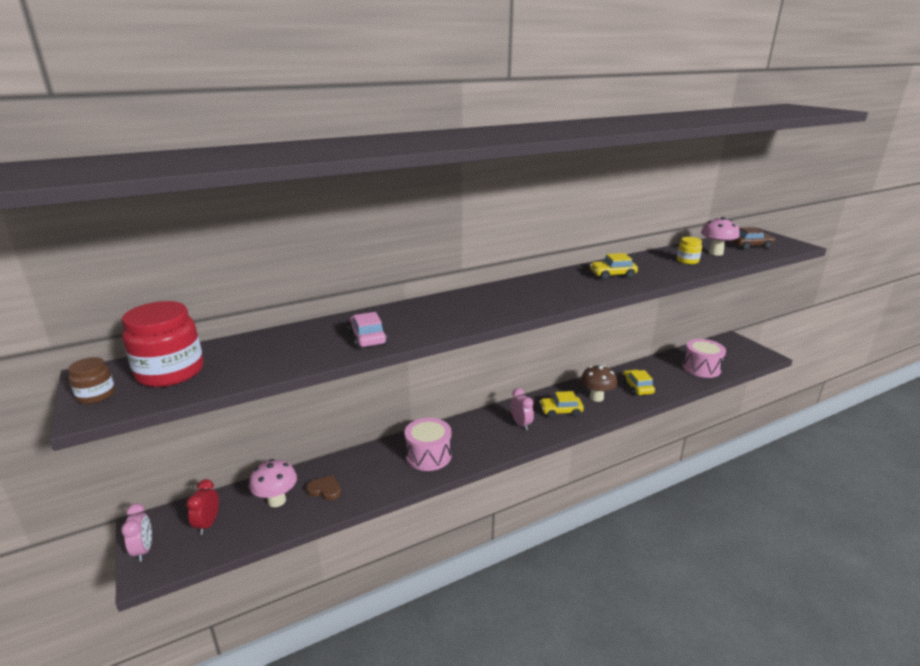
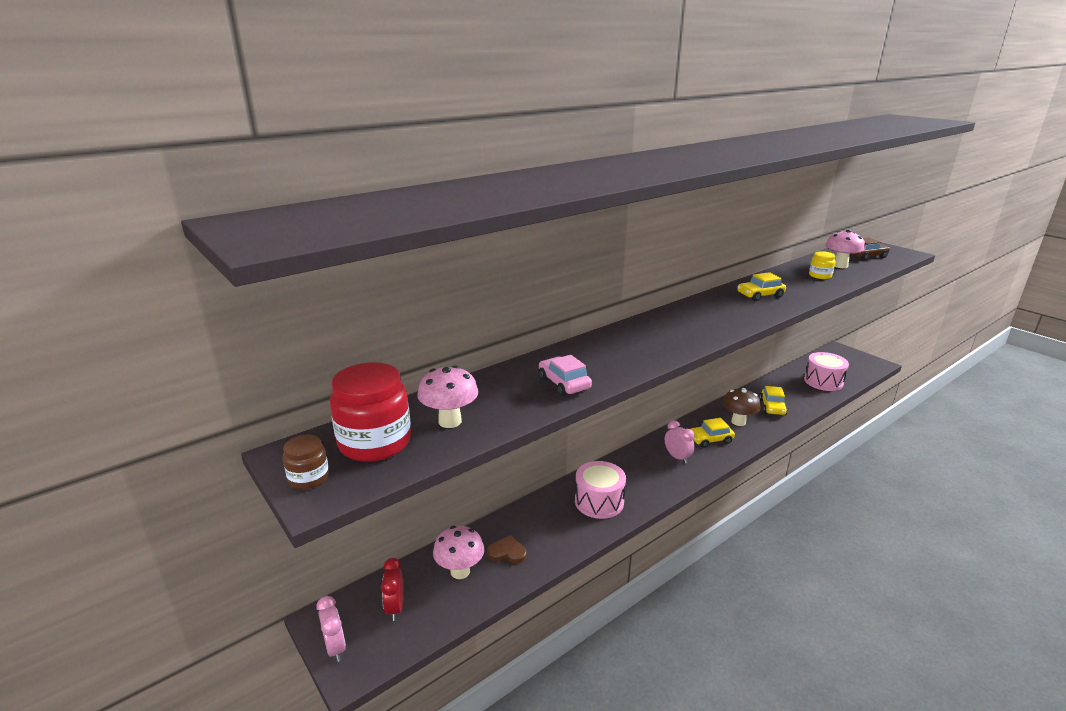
camera: 10 degrees left, 0 degrees up
(245, 361) = (450, 421): none -> pink mushroom
(637, 387) = (772, 407): yellow car -> yellow car turned 150 degrees counterclockwise

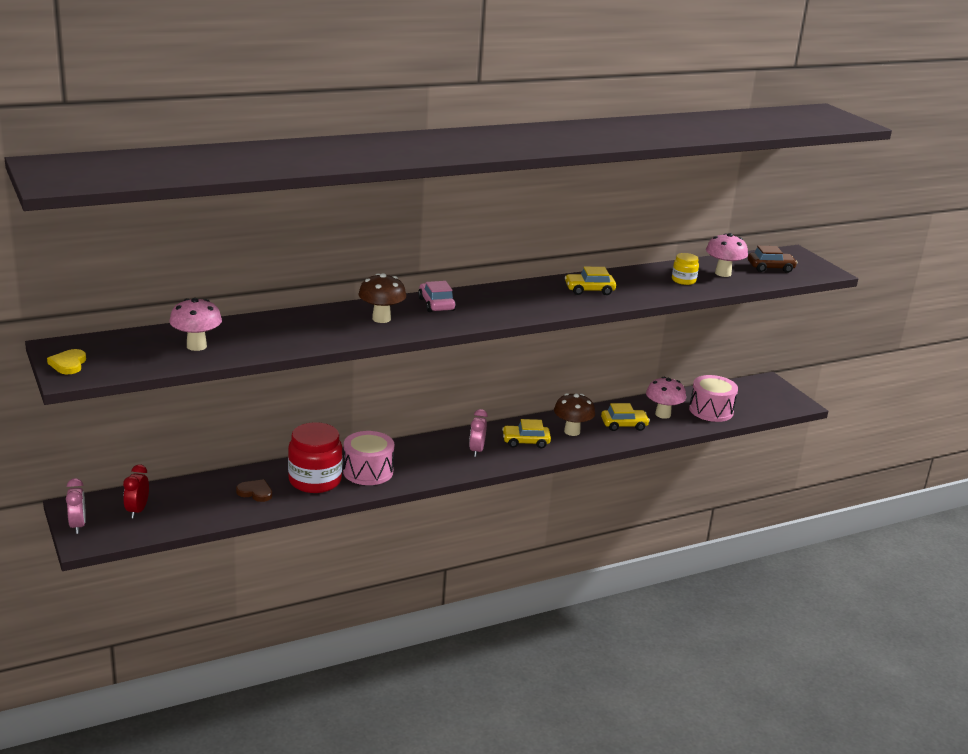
camera: 10 degrees right, 0 degrees up
(309, 478) = (68, 364): brown jar -> yellow heart
(375, 442) = (129, 350): red jar -> red jar (315, 480)
(460, 571) = (205, 497): pink mushroom -> pink mushroom (663, 414)
(564, 383) = (314, 335): pink car -> pink car (436, 304)
(613, 353) = (381, 319): none -> brown mushroom
(677, 457) = (476, 450): pink clock -> pink clock turned 150 degrees counterclockwise
(772, 407) = (624, 425): yellow car -> yellow car turned 120 degrees counterclockwise

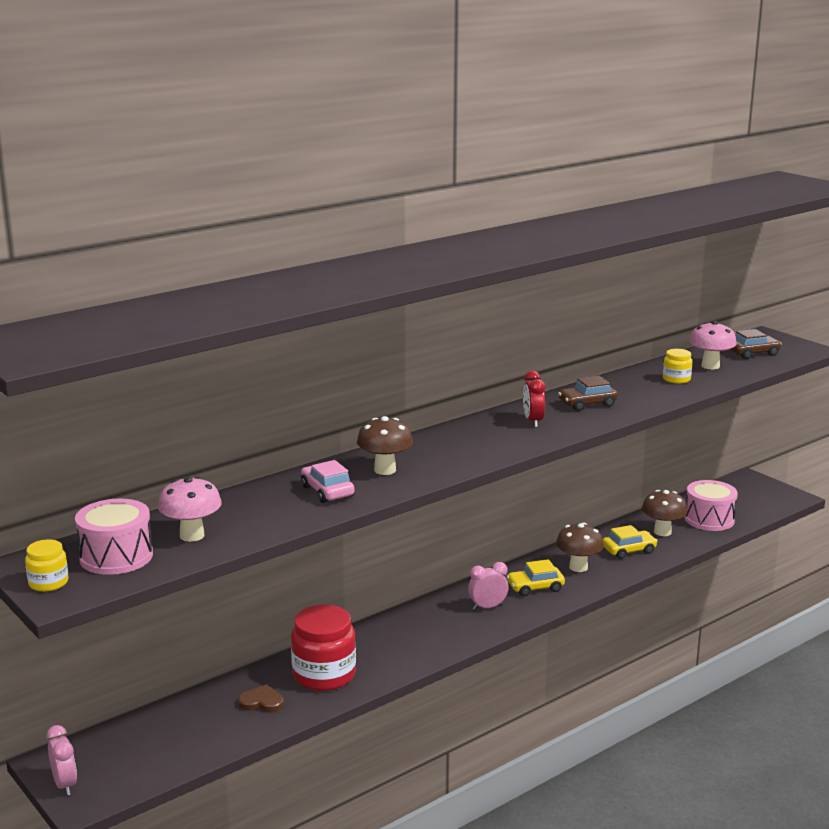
camera: 10 degrees left, 5 degrees down
(68, 364) = (48, 583): yellow heart -> yellow jar
(137, 511) = (130, 751): red clock -> red clock (533, 422)
(368, 471) = (379, 653): pink drum -> pink drum (116, 556)
(436, 304) = (435, 444): pink car -> pink car (327, 491)
(476, 450) = (487, 607): pink clock -> pink clock turned 75 degrees clockwise
(589, 290) = (587, 404): yellow car -> brown car
(663, 414) = (662, 532): pink mushroom -> brown mushroom

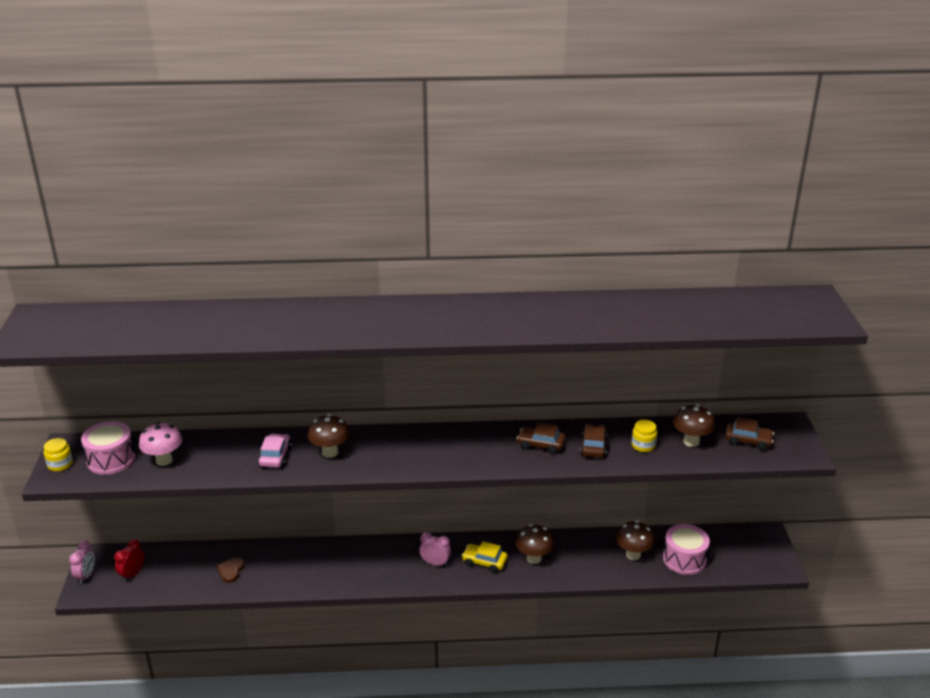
camera: 35 degrees right, 10 degrees up
(262, 702) = (231, 571): brown heart -> brown heart turned 120 degrees counterclockwise
(324, 675) = (283, 568): red jar -> none
(533, 422) = (479, 447): red clock -> red clock (132, 574)
(629, 550) = (587, 560): yellow car -> none
(636, 392) = (593, 446): none -> brown car
(710, 366) = (691, 442): pink mushroom -> brown mushroom

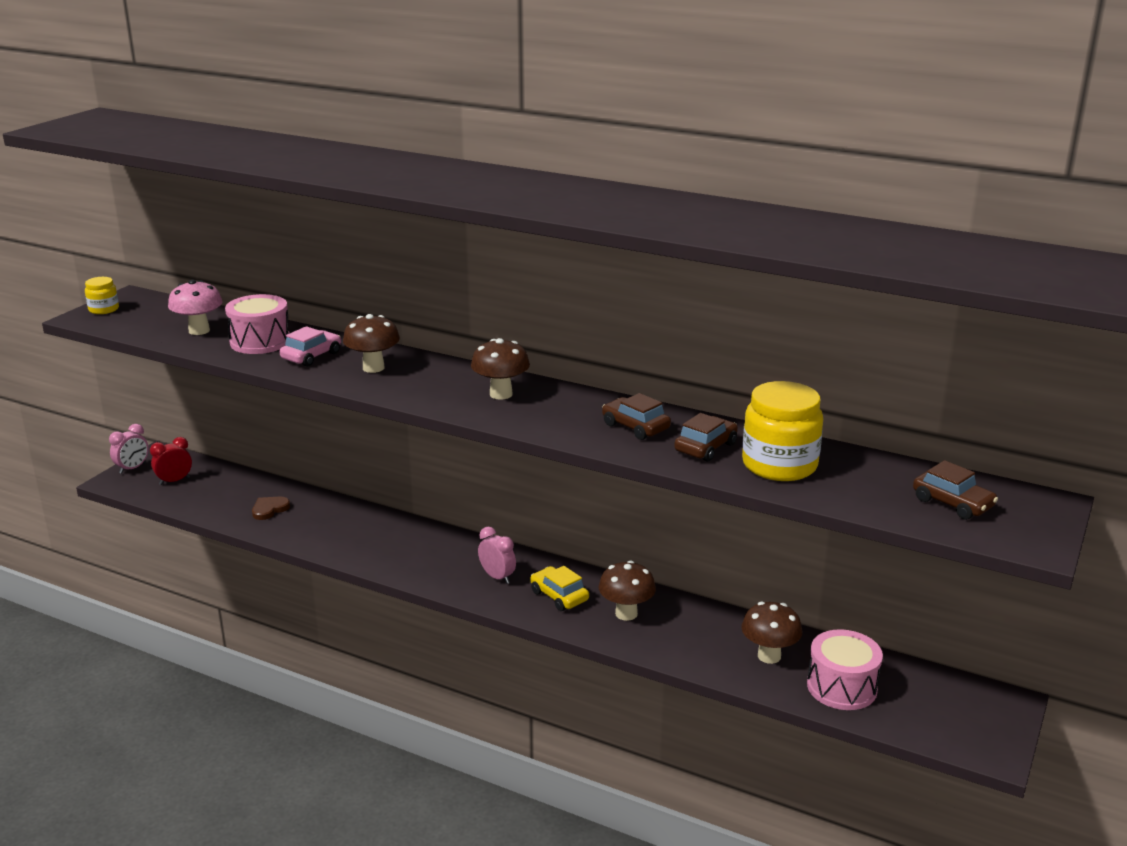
camera: 30 degrees right, 5 degrees down
(111, 459) = (153, 317): pink drum -> pink drum (260, 341)
(643, 445) = (779, 465): yellow jar -> yellow jar, size x1.98
(691, 442) = (858, 480): brown mushroom -> brown mushroom (501, 394)

